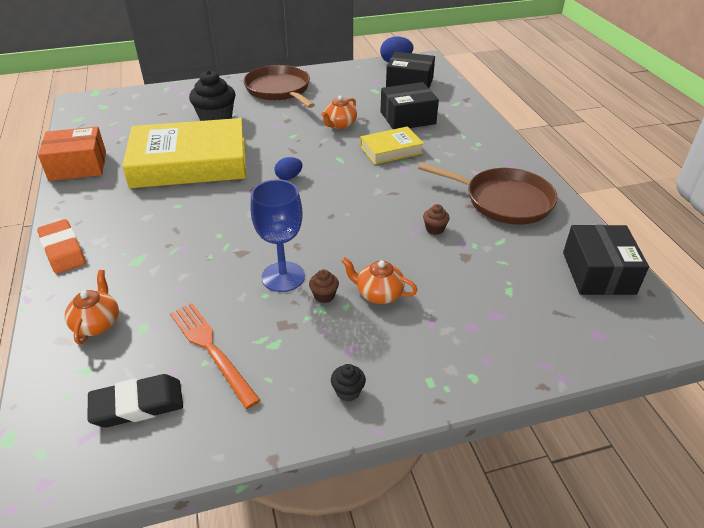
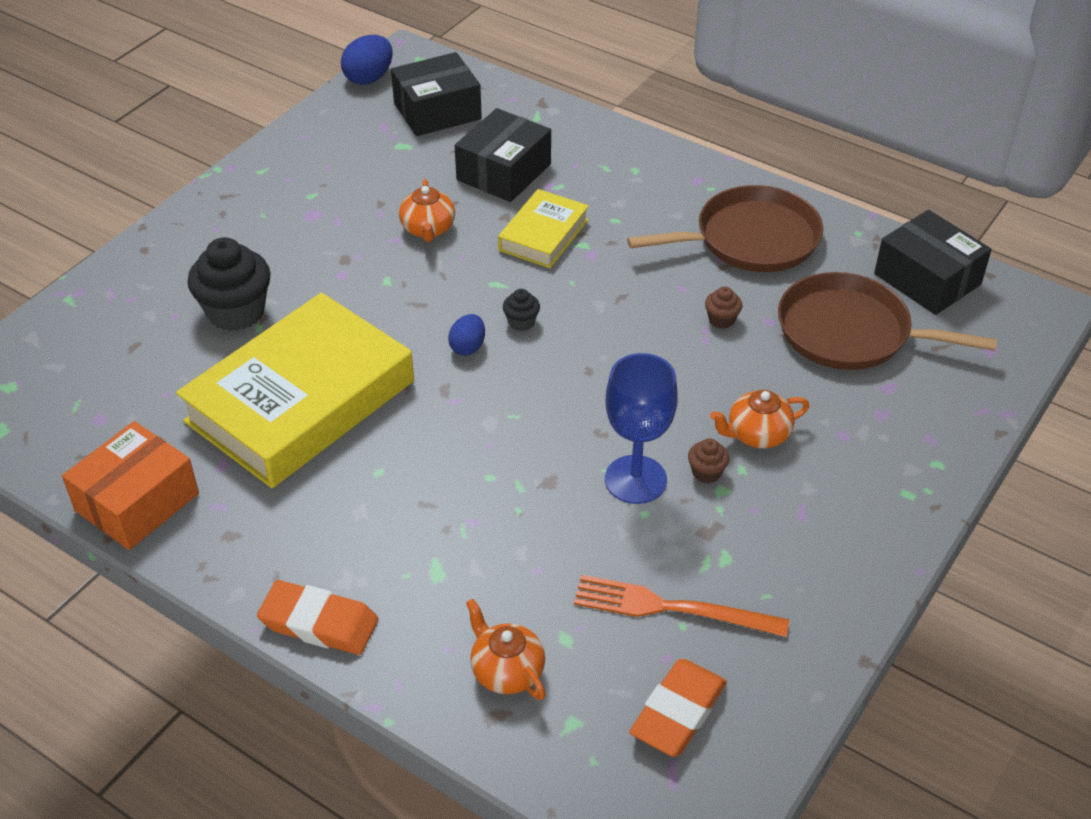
camera: 40 degrees left, 5 degrees up
(137, 405) = (678, 712): black eraser -> orange eraser
(279, 90) = (261, 212): brown pan -> brown pan (850, 332)
(348, 391) = (852, 554): black cupcake -> black cupcake (521, 322)

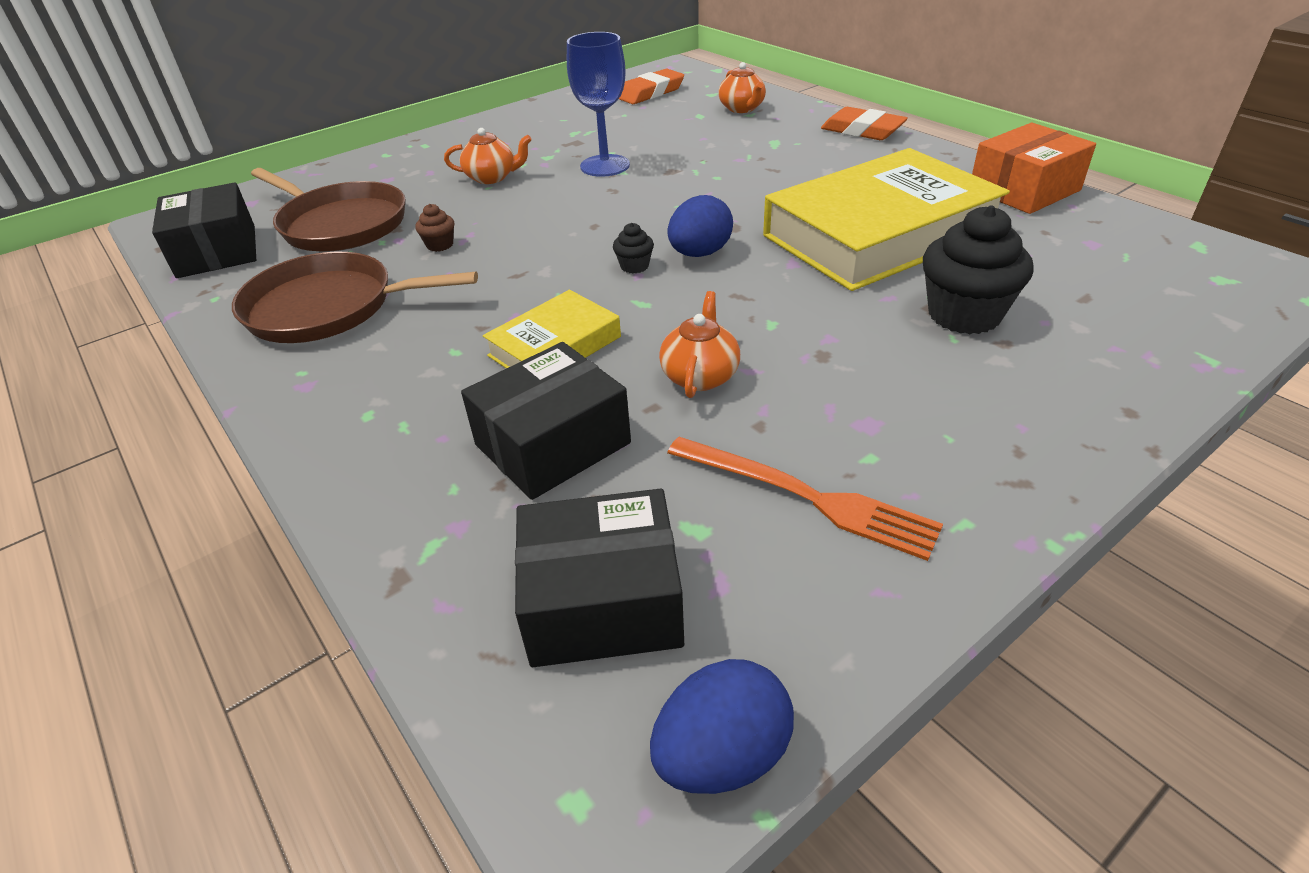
camera: 160 degrees left, 5 degrees down
(468, 347) = (700, 253): blue egg -> blue egg, size x1.55
(673, 608) = (624, 119): orange fork -> orange fork (804, 496)
(706, 472) = (550, 164): brown cupcake -> none

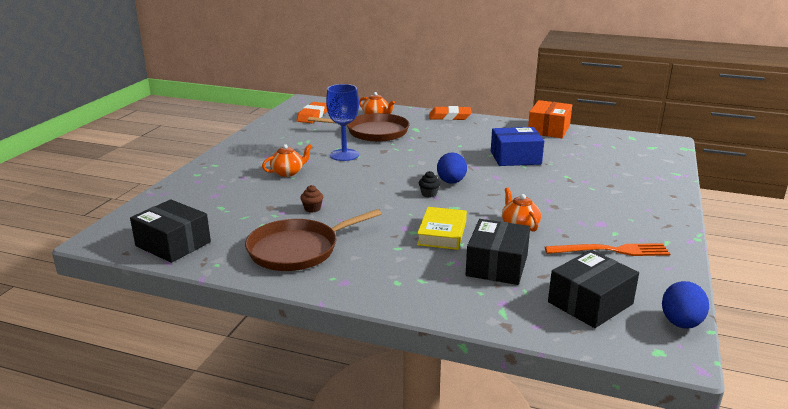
camera: 35 degrees left, 15 degrees down
(340, 224) = (232, 213): brown pan -> brown pan (373, 132)
(879, 233) = (515, 158): yellow book -> blue box
(964, 315) = (585, 179): black cupcake -> none

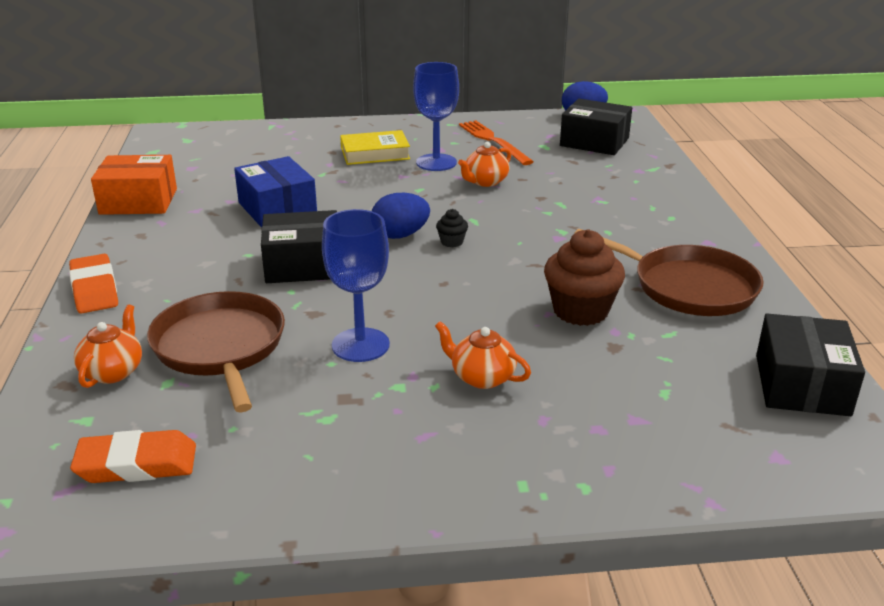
camera: 115 degrees left, 5 degrees up
(312, 209) = (580, 311): brown cupcake -> brown cupcake, size x2.18
(442, 233) = (547, 215): yellow book -> yellow book (375, 153)
(497, 265) = (580, 180): black box -> black box (303, 265)
(569, 216) = (436, 162): none -> blue goblet

